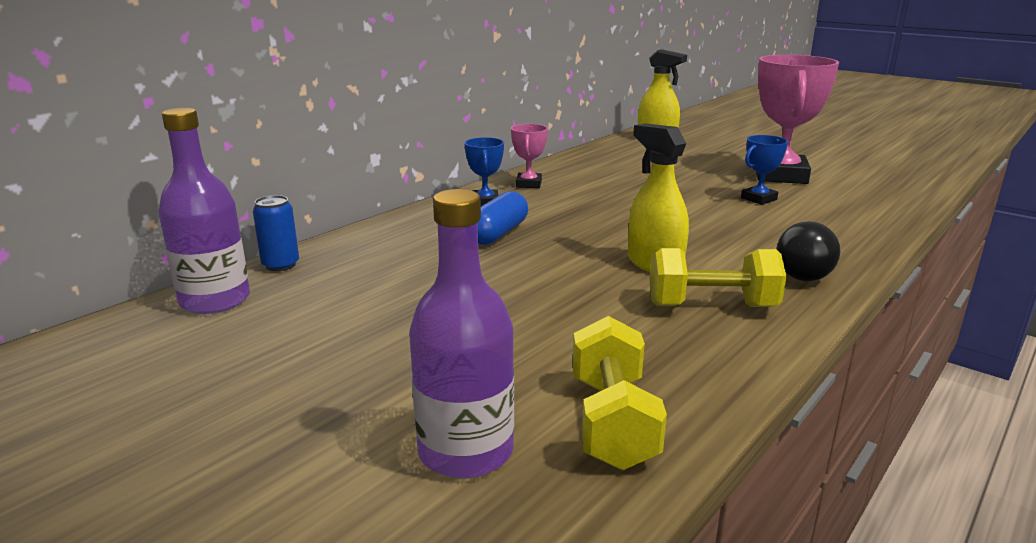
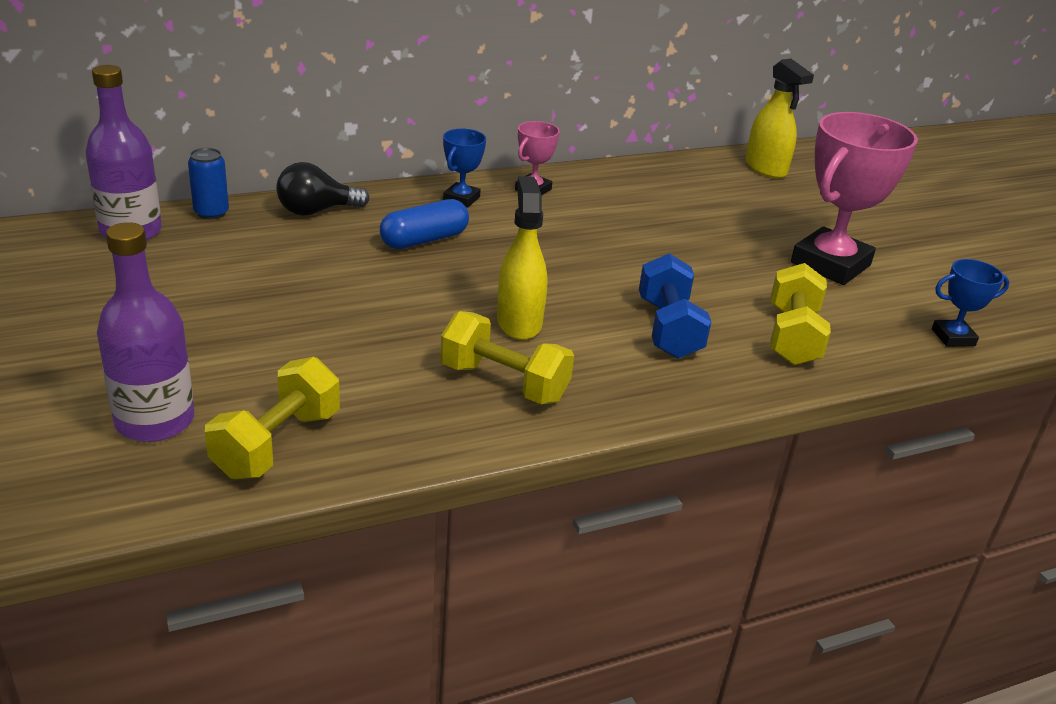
camera: 25 degrees right, 10 degrees up
(756, 237) = (668, 329): none -> blue dumbbell
(758, 199) = (750, 285): blue trophy -> blue trophy (953, 337)
(808, 274) = (651, 386): black light bulb -> black light bulb (316, 211)
(832, 218) = (792, 337): none -> yellow dumbbell

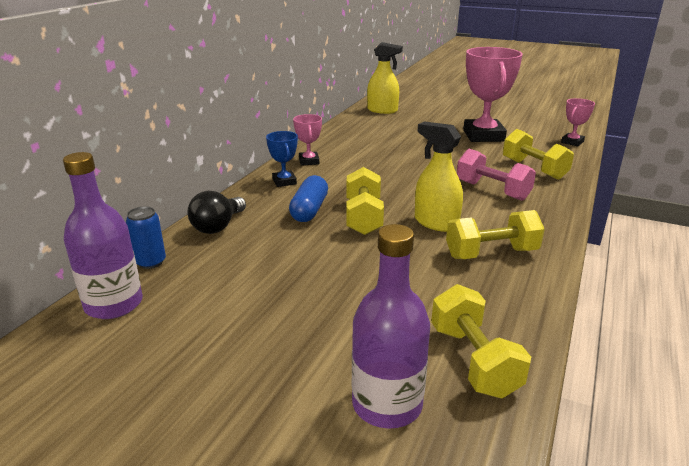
camera: 40 degrees left, 5 degrees down
(459, 275) = (363, 217): none -> yellow dumbbell
(668, 329) = (492, 190): blue dumbbell -> pink dumbbell
(953, 337) = (572, 142): blue trophy -> pink trophy

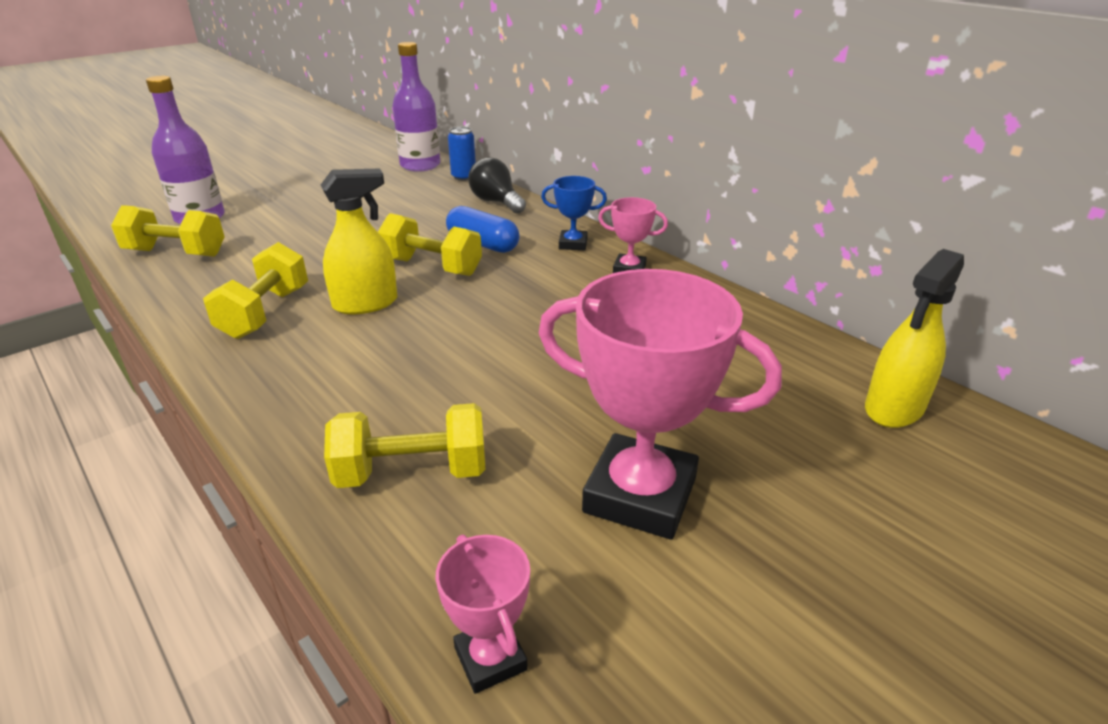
camera: 115 degrees right, 5 degrees up
(492, 190) = (390, 381): pink dumbbell -> none

